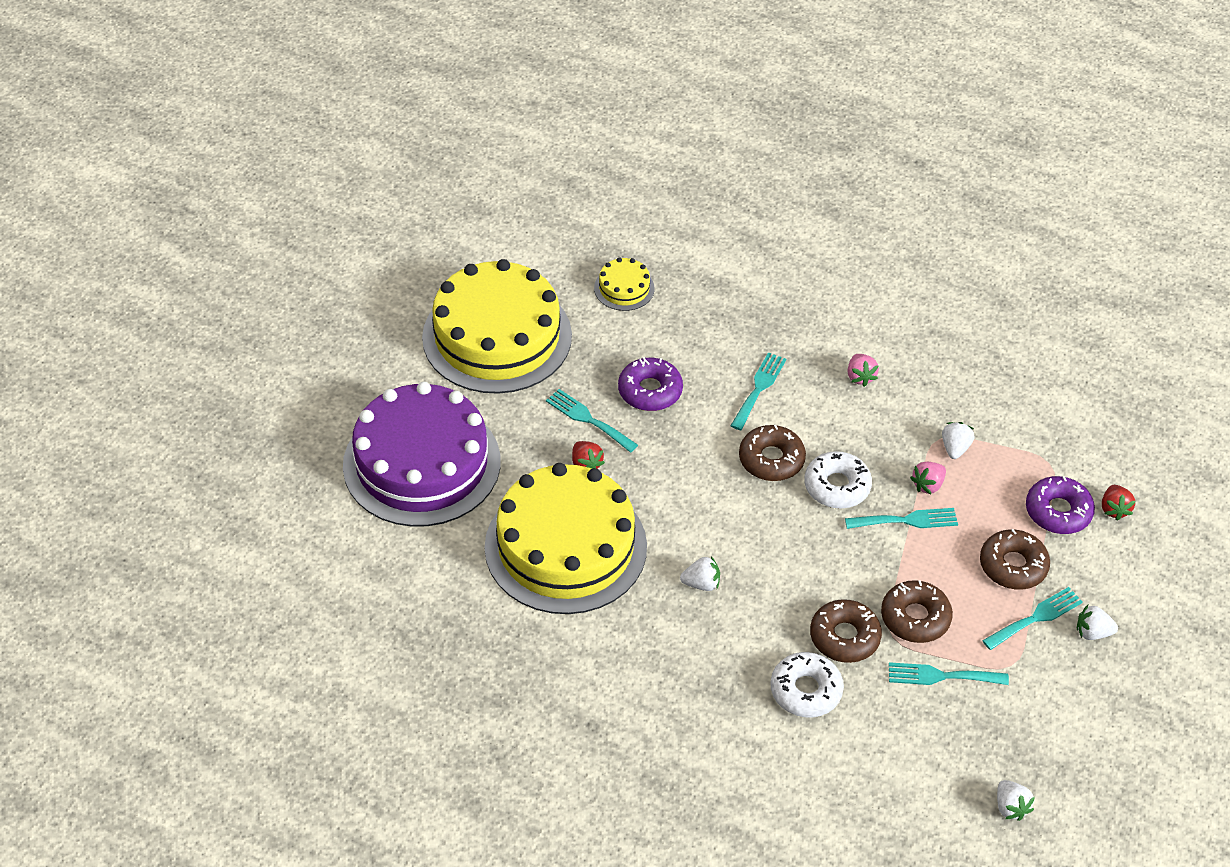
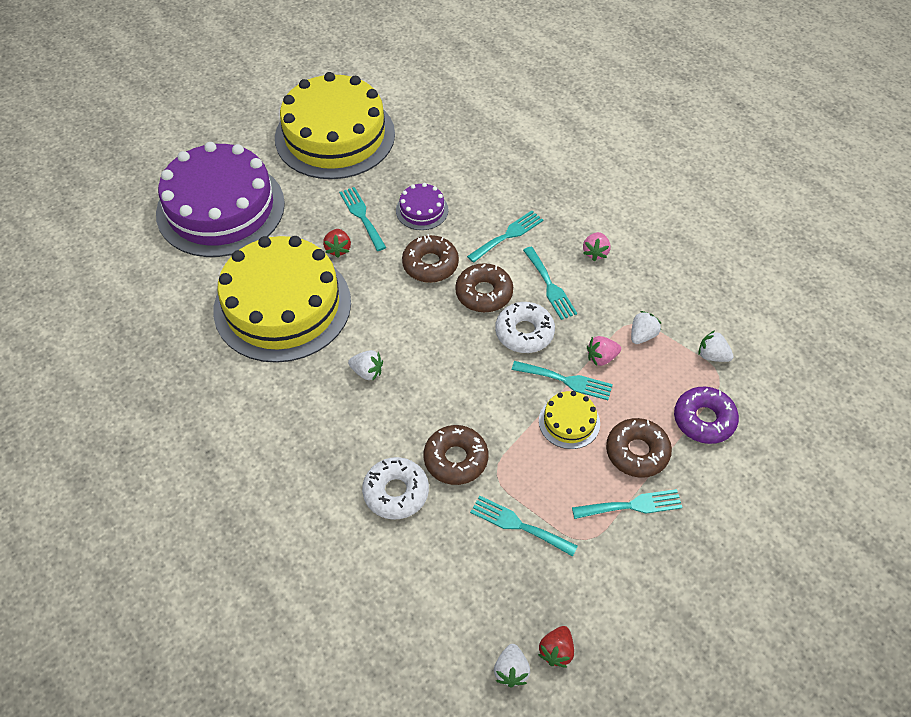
camera: 25 degrees right, 5 degrees up
(624, 288) = (450, 130): yellow cake -> yellow cake (569, 422)
(650, 391) = (422, 210): purple donut -> purple cake
(834, 428) = (550, 286): none -> turquoise fork
(915, 618) = (525, 465): brown donut -> brown donut (430, 264)
(1092, 632) = (677, 539): white strawberry -> white strawberry (712, 356)
(1114, 509) = (757, 436): red strawberry -> red strawberry (556, 651)

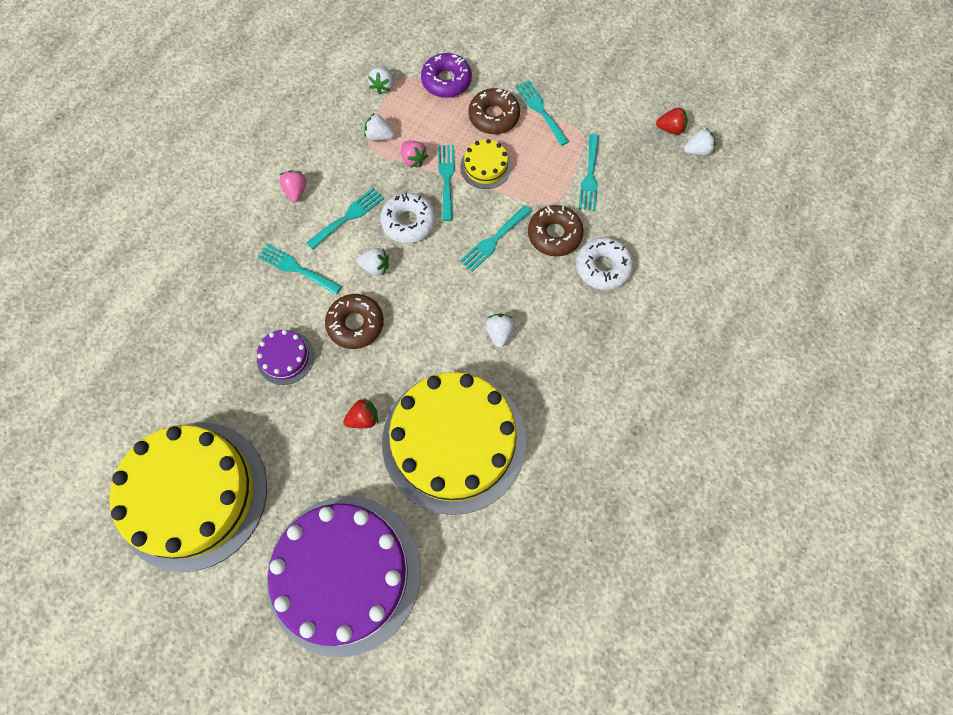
camera: 110 degrees left, 15 degrees up
(362, 216) = (311, 413): turquoise fork -> turquoise fork (493, 240)
(484, 293) = (375, 267): brown donut -> white strawberry
(595, 252) = (296, 191): pink strawberry -> pink strawberry turned 90 degrees counterclockwise

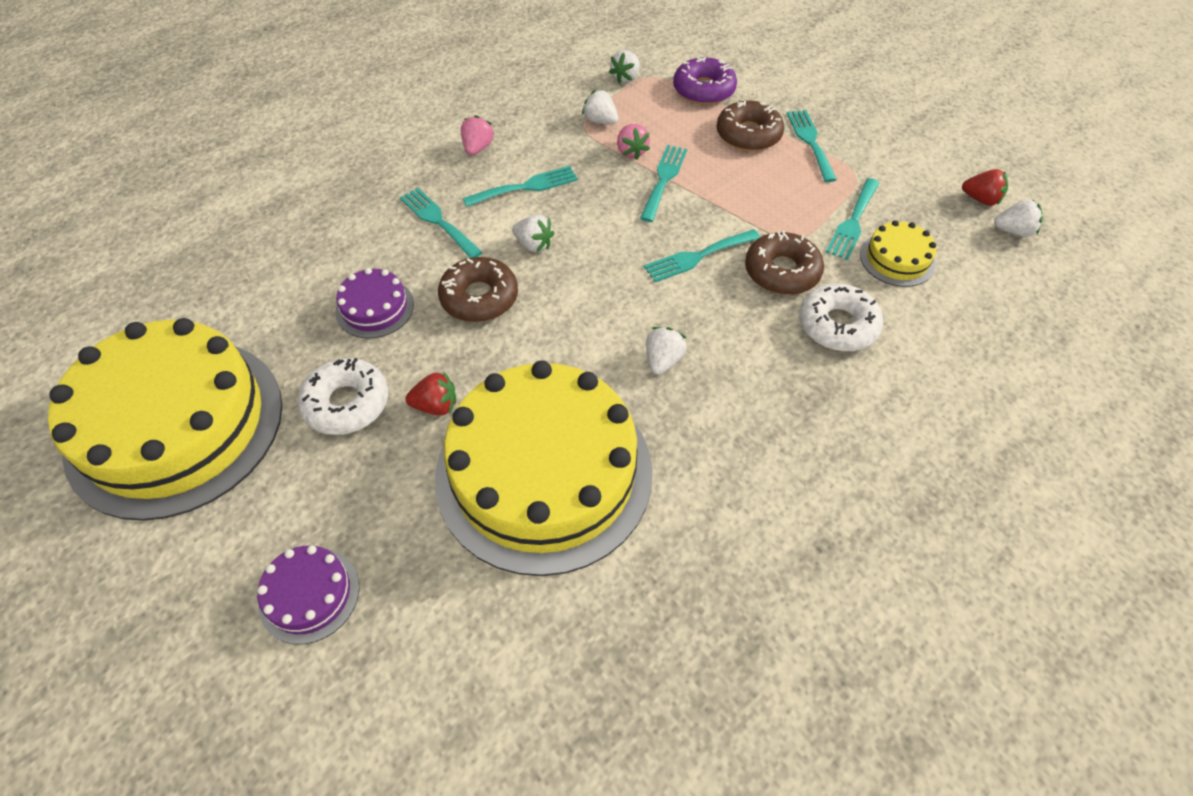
camera: 20 degrees right, 15 degrees down
(344, 573) = (309, 595): purple cake -> purple cake, size x0.41
(408, 222) = (596, 210): white donut -> white donut (347, 403)
(485, 166) = (718, 180): yellow cake -> yellow cake (897, 259)

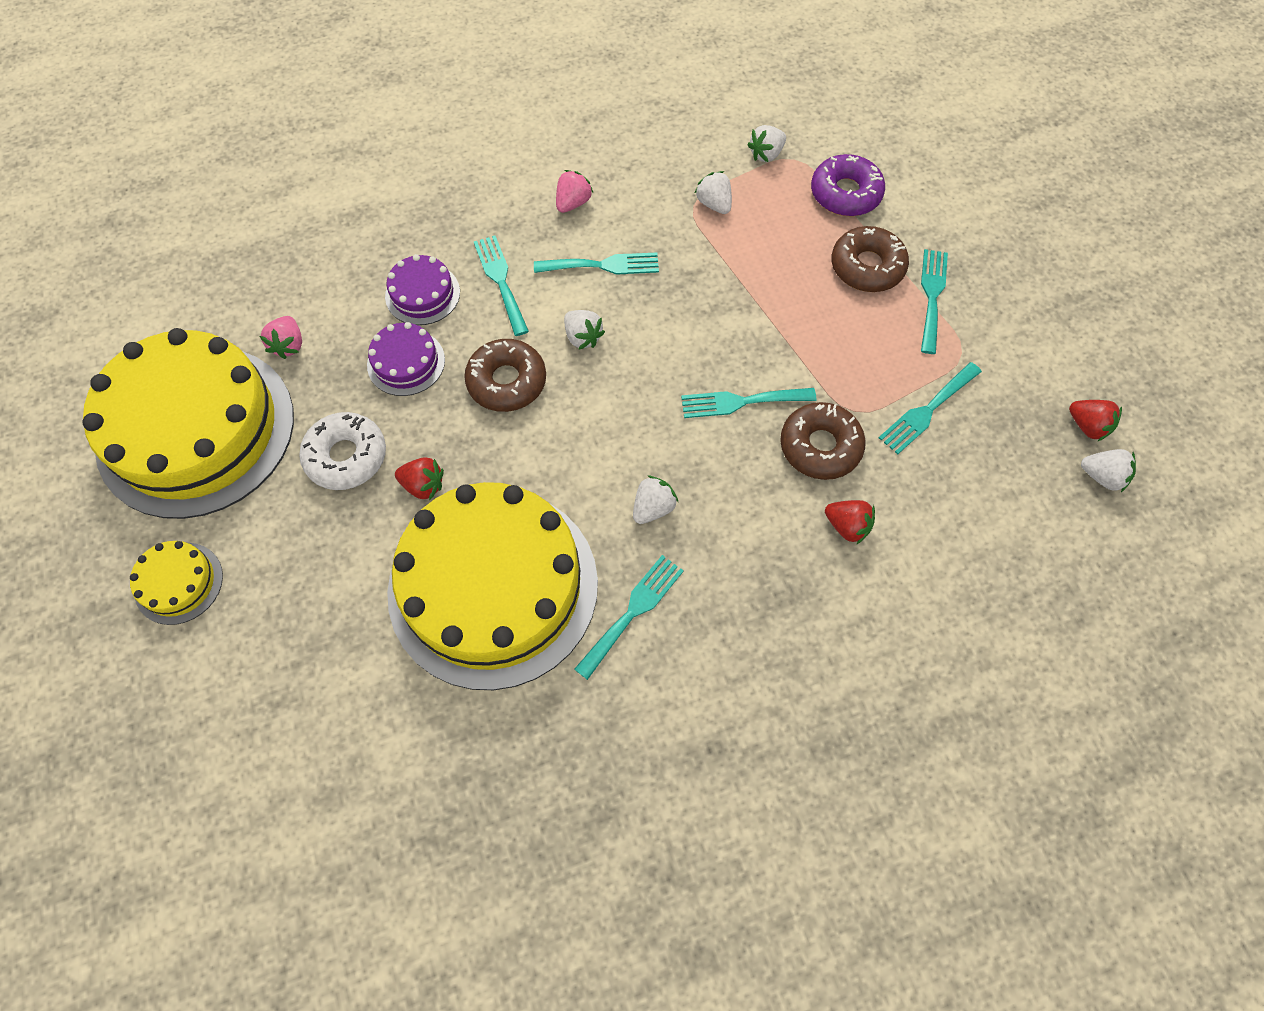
camera: 20 degrees right, 10 degrees up
(309, 595) = (254, 630): purple cake -> purple cake (422, 294)
(631, 152) = (729, 253): pink strawberry -> pink strawberry (289, 345)
(664, 179) = (749, 297): turquoise fork -> turquoise fork (633, 611)
(837, 325) = (847, 526): white donut -> red strawberry
(897, 259) = (951, 470): yellow cake -> yellow cake (178, 583)

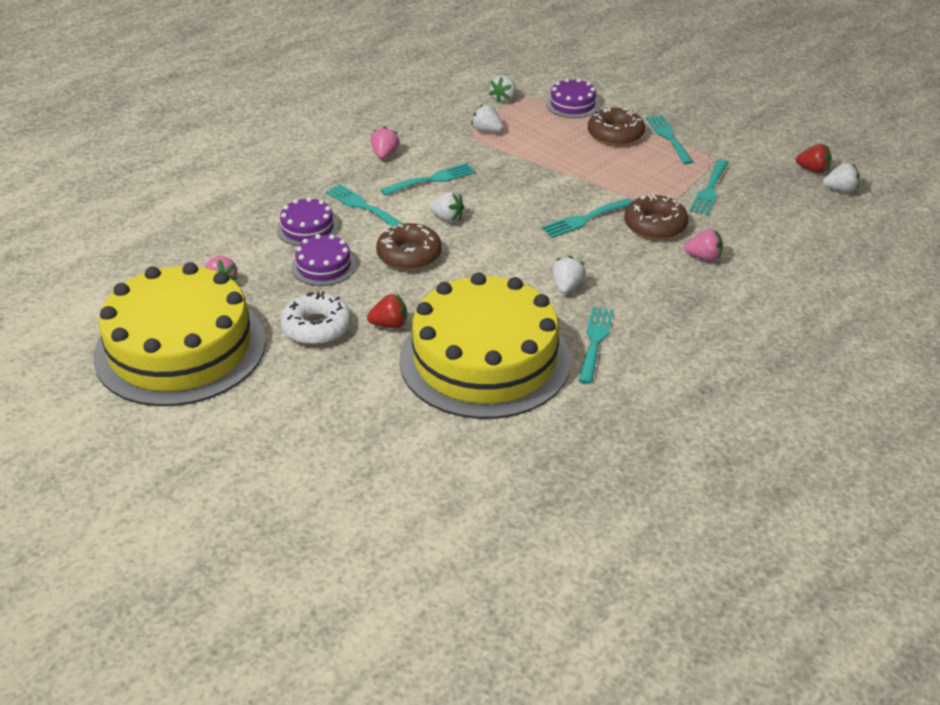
camera: 25 degrees left, 25 degrees down
(178, 583) = (234, 434): yellow cake -> none
(845, 193) = (572, 104): purple donut -> purple cake
(847, 526) = (703, 257): red strawberry -> pink strawberry

